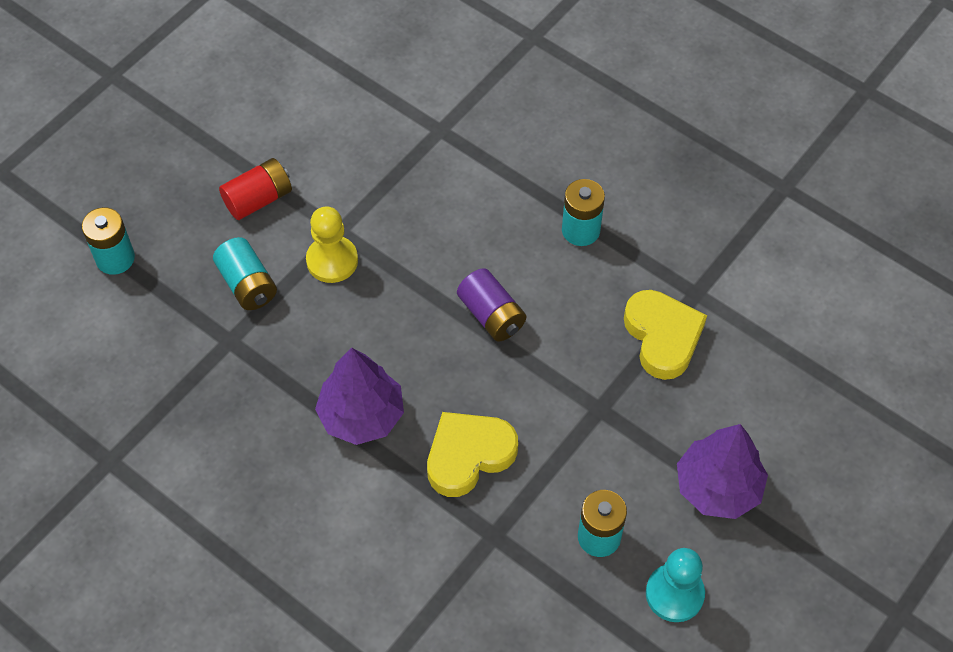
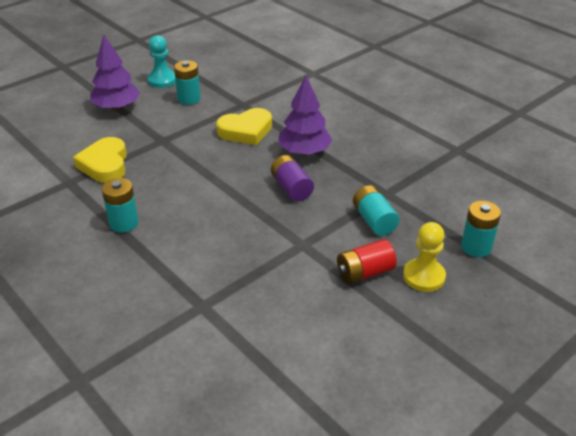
camera: 170 degrees left, 20 degrees down
(332, 261) = (311, 227): yellow pawn -> yellow pawn (424, 276)
(491, 315) = (208, 186): purple battery -> purple battery (291, 188)

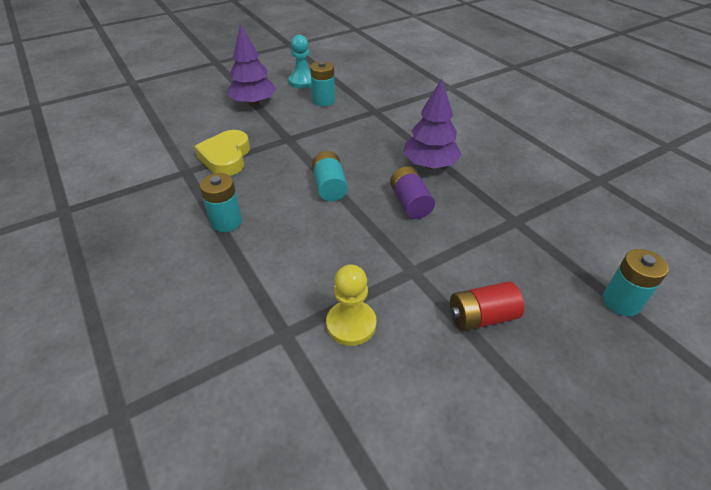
camera: 10 degrees right, 5 degrees up
(246, 131) = (373, 137): yellow heart -> none
(374, 220) = (498, 252): turquoise battery -> turquoise battery (329, 187)
(424, 276) = (554, 333): yellow pawn -> yellow pawn (351, 324)

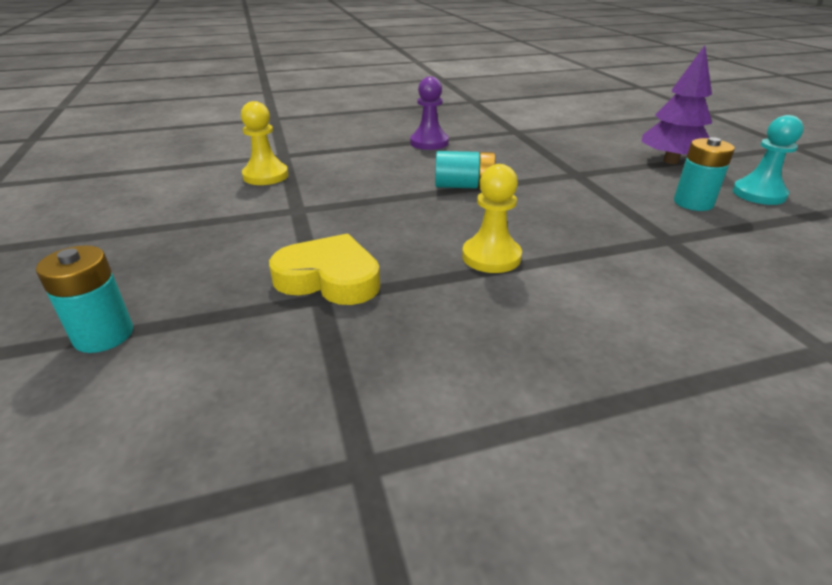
camera: 105 degrees right, 10 degrees down
(226, 157) = (538, 145): yellow heart -> yellow heart (329, 278)
(226, 222) = (429, 143): turquoise battery -> purple pawn
(410, 203) = (407, 226): purple battery -> none
(429, 165) = (491, 257): purple tree -> yellow pawn
(481, 317) = (204, 231): red battery -> none

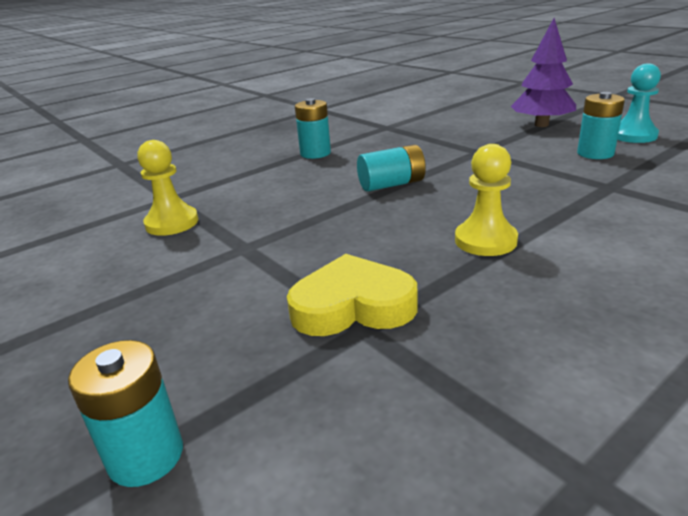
camera: 20 degrees left, 5 degrees down
(429, 143) = (315, 153): purple pawn -> turquoise battery

